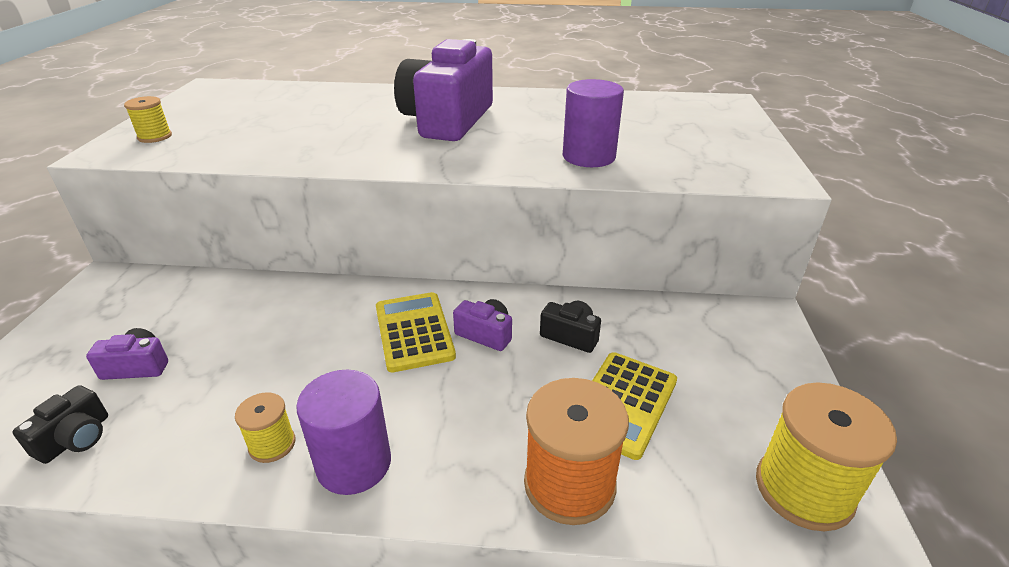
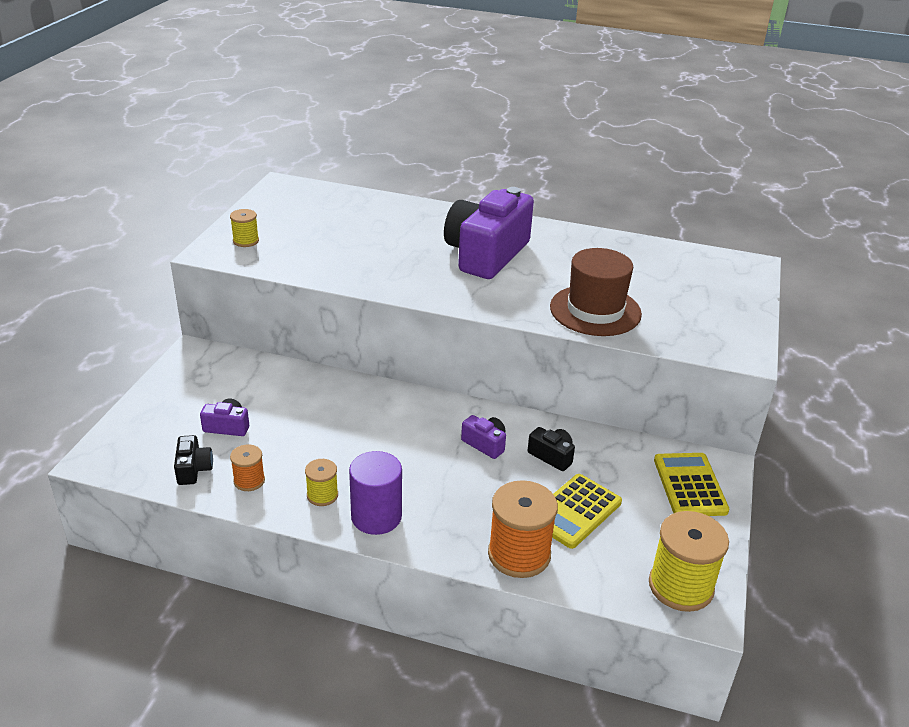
camera: 10 degrees right, 0 degrees up
(75, 438) = (193, 469): black camera -> black camera turned 45 degrees counterclockwise
(161, 441) = (249, 481): none -> orange spool
(414, 332) = (430, 433): yellow calculator -> yellow calculator (690, 485)
(588, 156) = (595, 310): purple cylinder -> brown hat

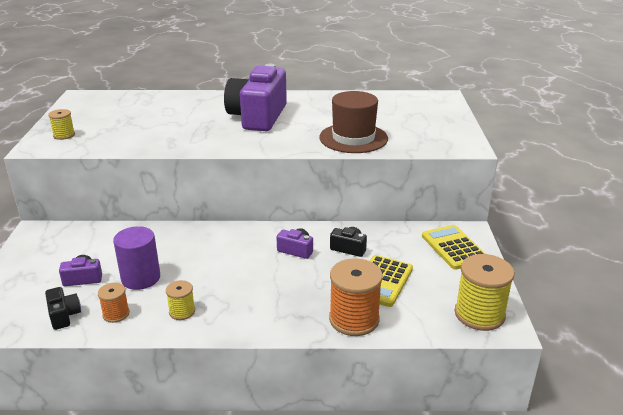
camera: 15 degrees left, 5 degrees down
(376, 516) = (232, 317): purple cylinder -> purple cylinder (141, 278)

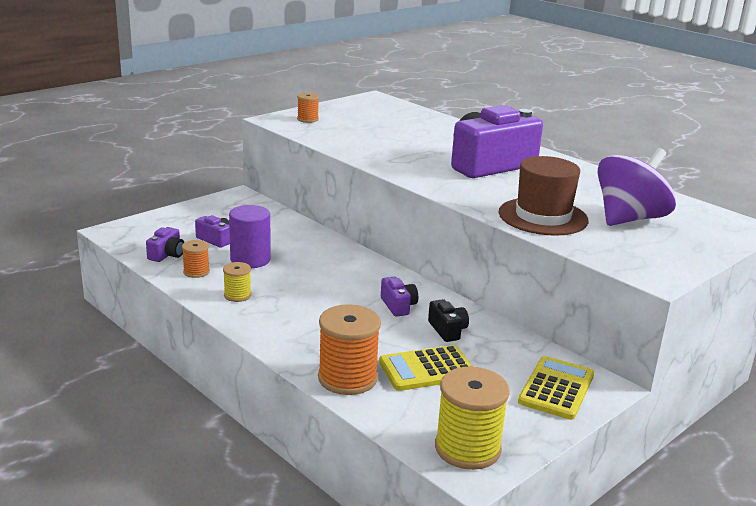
camera: 45 degrees right, 5 degrees down
(64, 135) = (307, 119): yellow spool -> orange spool
(64, 315) = (167, 254): black camera -> purple camera
(392, 118) = (629, 219): none -> purple spinning top

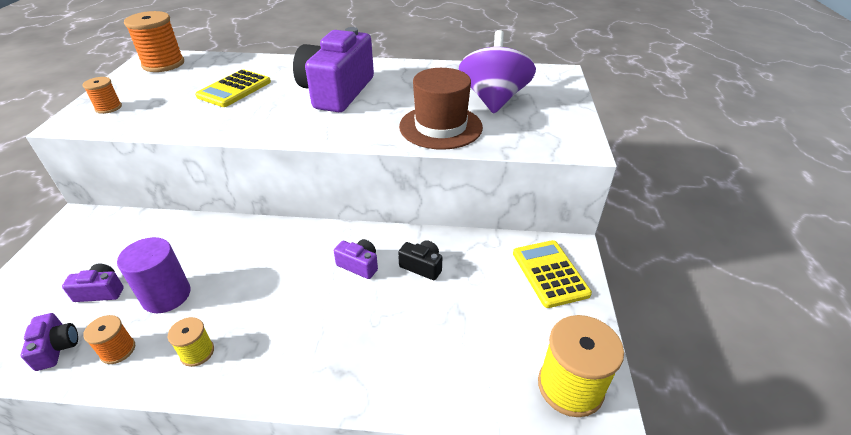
camera: 40 degrees left, 15 degrees up
(347, 378) = (406, 382): orange spool -> orange spool (163, 64)
(427, 369) = (453, 321): yellow calculator -> yellow calculator (234, 89)

